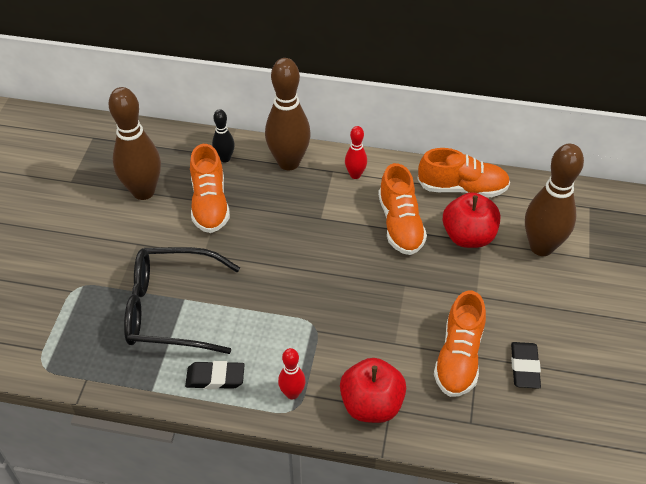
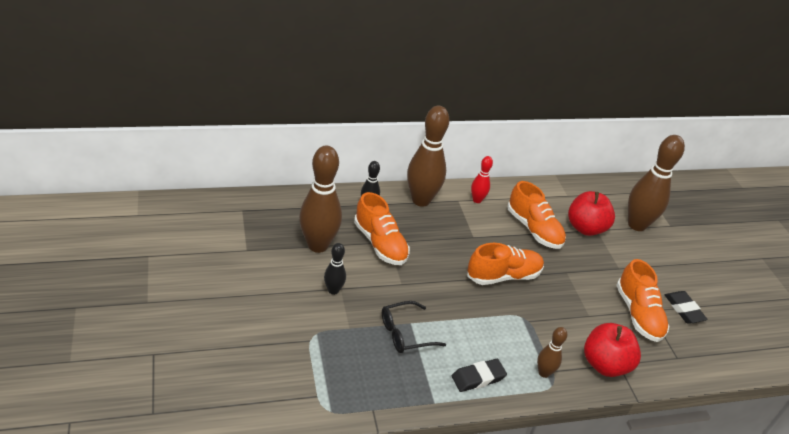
camera: 30 degrees left, 10 degrees down
(127, 244) = (333, 290): none -> black bowling pin
(170, 309) = (405, 333): black glasses -> black glasses, size x0.56
(292, 393) = (543, 373): red bowling pin -> brown bowling pin
(462, 188) = (558, 195): orange shoe -> orange shoe (503, 276)

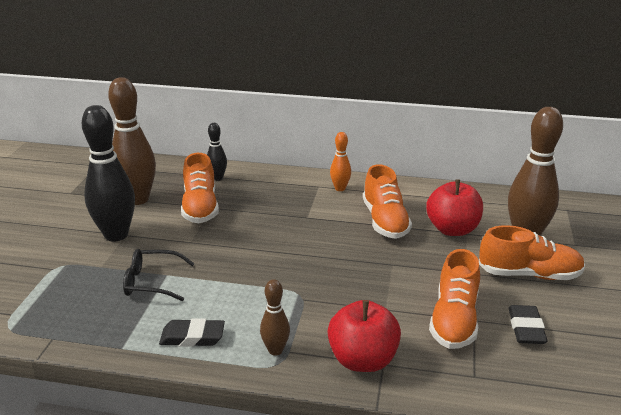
camera: 30 degrees right, 10 degrees down
(333, 290) = (116, 235): black bowling pin -> black bowling pin, size x2.01
(421, 200) = (277, 180): brown bowling pin -> none
(477, 200) = (340, 188): red bowling pin -> orange bowling pin
(503, 276) = (310, 254): orange shoe -> orange shoe (529, 274)

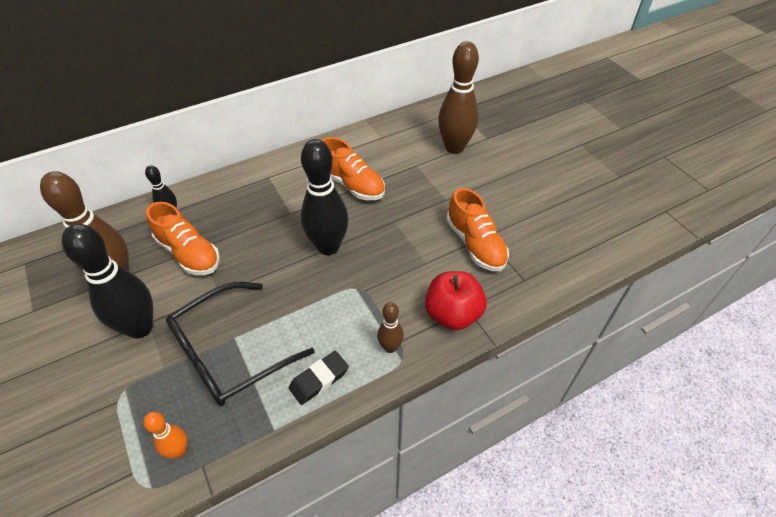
camera: 40 degrees left, 20 degrees up
(151, 282) = (229, 353): black glasses -> black glasses, size x1.78
(310, 254) = (328, 246): none -> black bowling pin
(340, 188) = (288, 170): orange bowling pin -> orange bowling pin (179, 451)
(452, 229) = (404, 167): red apple -> none
(526, 328) = (519, 224): black eraser -> none
(529, 274) = (483, 179): orange shoe -> none

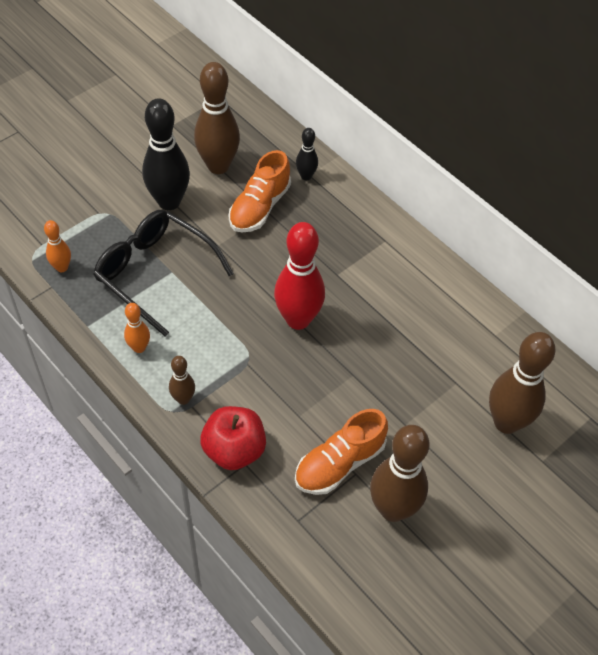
camera: 75 degrees right, 5 degrees up
(319, 379) = (139, 348): black eraser -> orange bowling pin
(328, 246) = (298, 319): black bowling pin -> red bowling pin
(352, 184) = (399, 322): orange shoe -> none
(518, 220) = (393, 509): none -> brown bowling pin

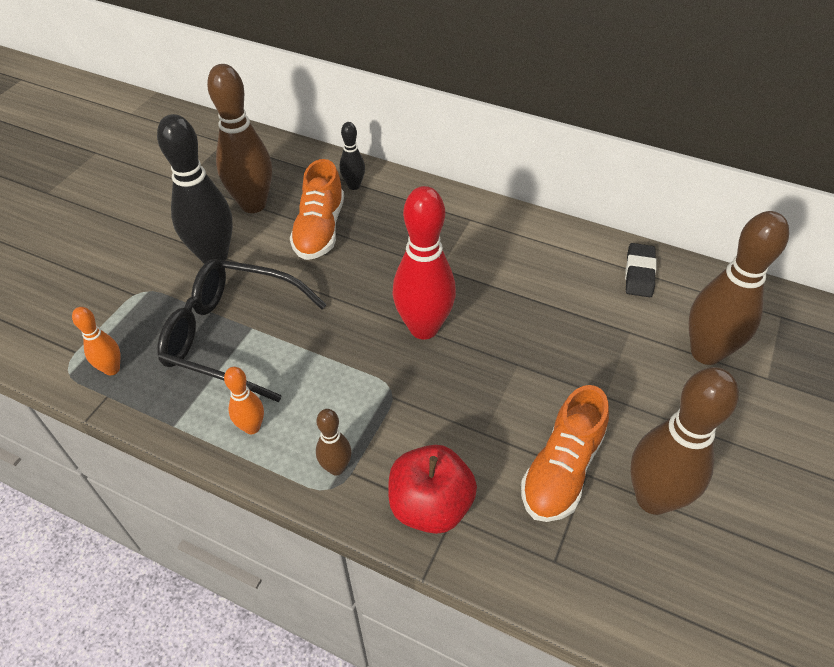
camera: 20 degrees left, 5 degrees down
(496, 338) = (639, 273): none -> black eraser

